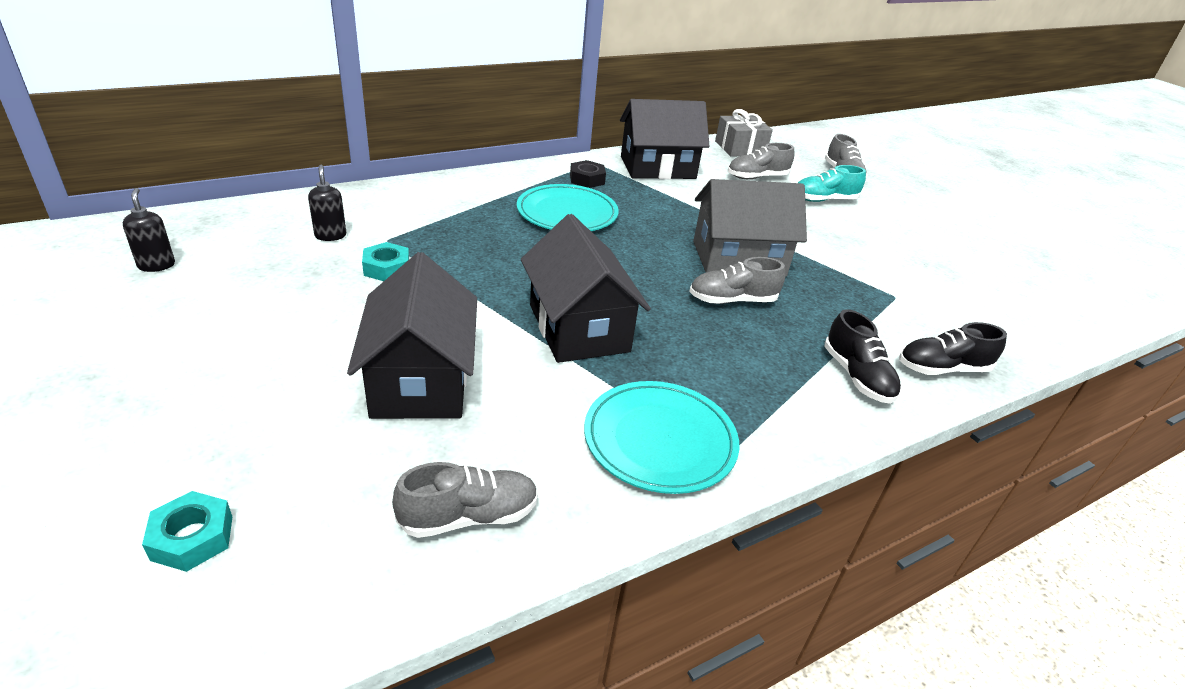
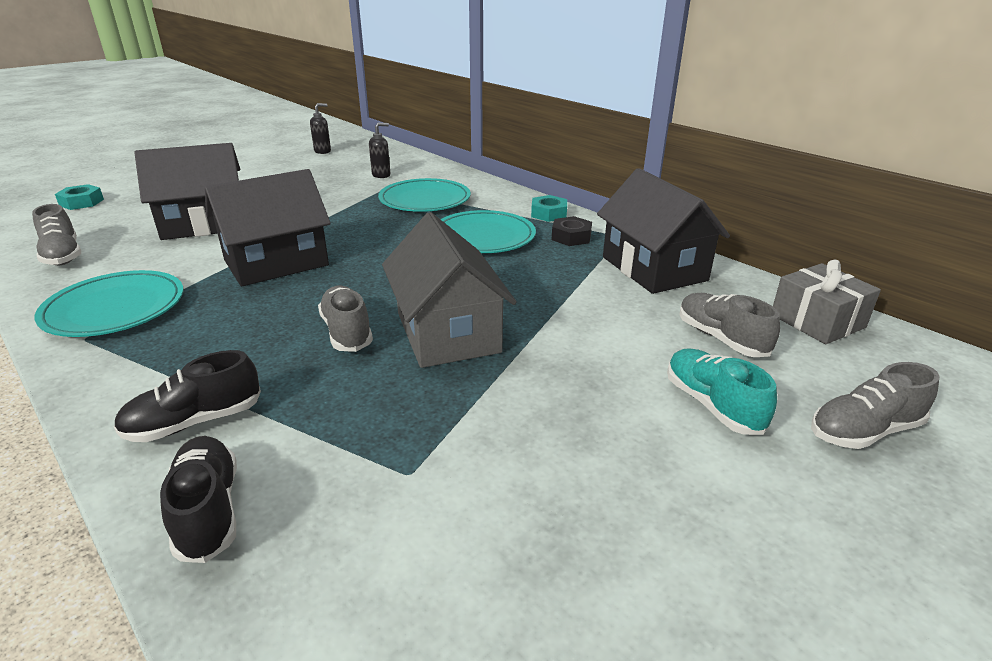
camera: 80 degrees right, 5 degrees down
(386, 268) = (344, 195): turquoise nut -> turquoise nut (548, 214)
(446, 223) = (425, 200): none -> turquoise plate

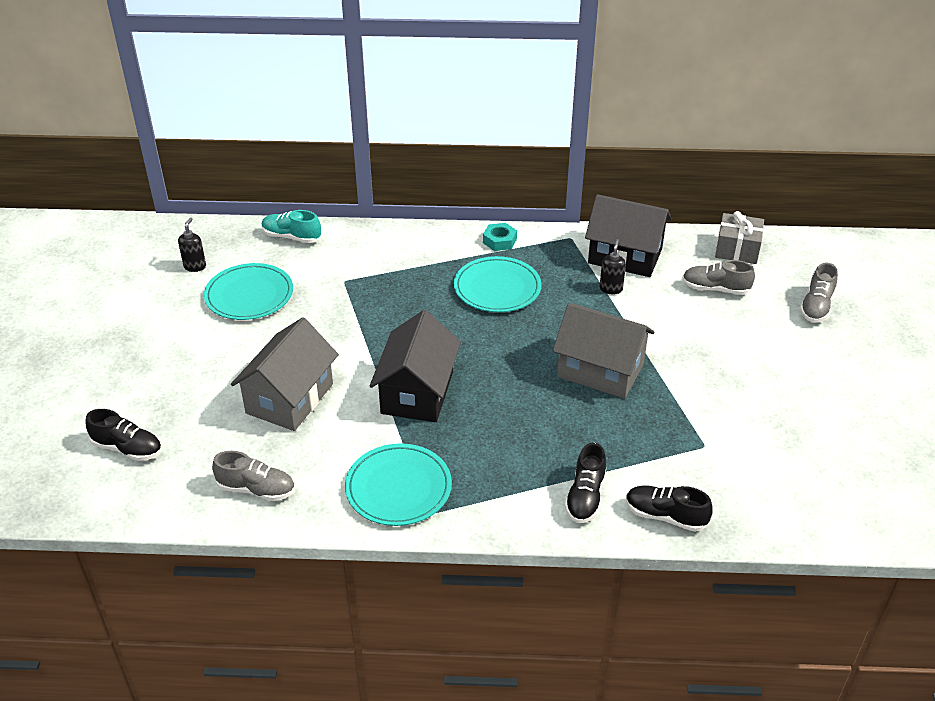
camera: 45 degrees left, 10 degrees up
(81, 202) = (128, 448): turquoise nut -> black shoe
(204, 224) = (290, 398): black house -> grey house
(347, 332) = (554, 406): grey shoe -> none
(381, 175) = (310, 267): black soap dispenser -> black soap dispenser (611, 289)
(425, 200) = (396, 275): turquoise plate -> turquoise plate (249, 295)
(571, 237) = (546, 256): black nut -> none
(712, 405) = (757, 331): turquoise shoe -> turquoise shoe (291, 237)

